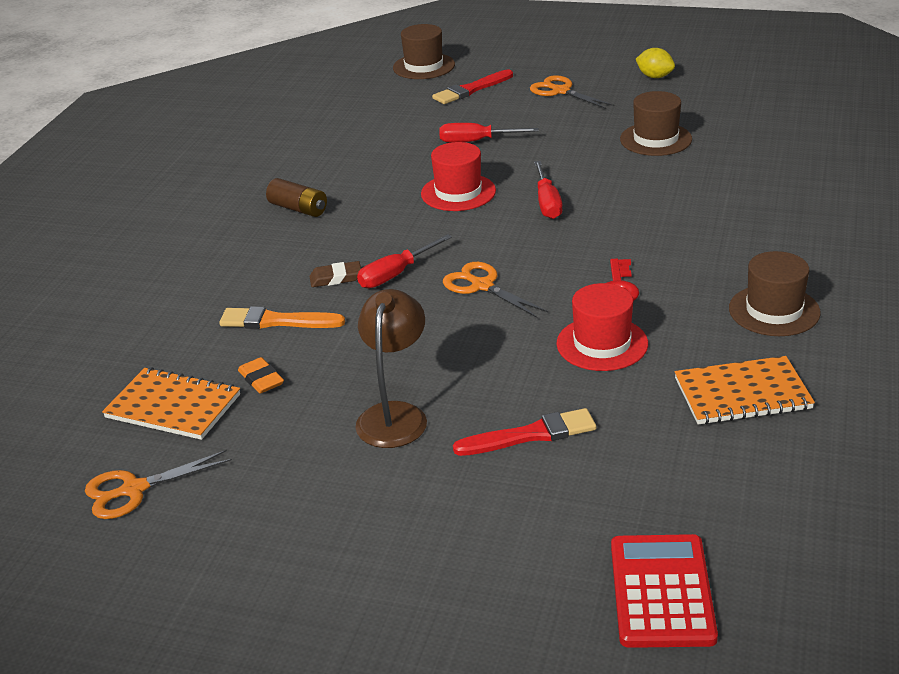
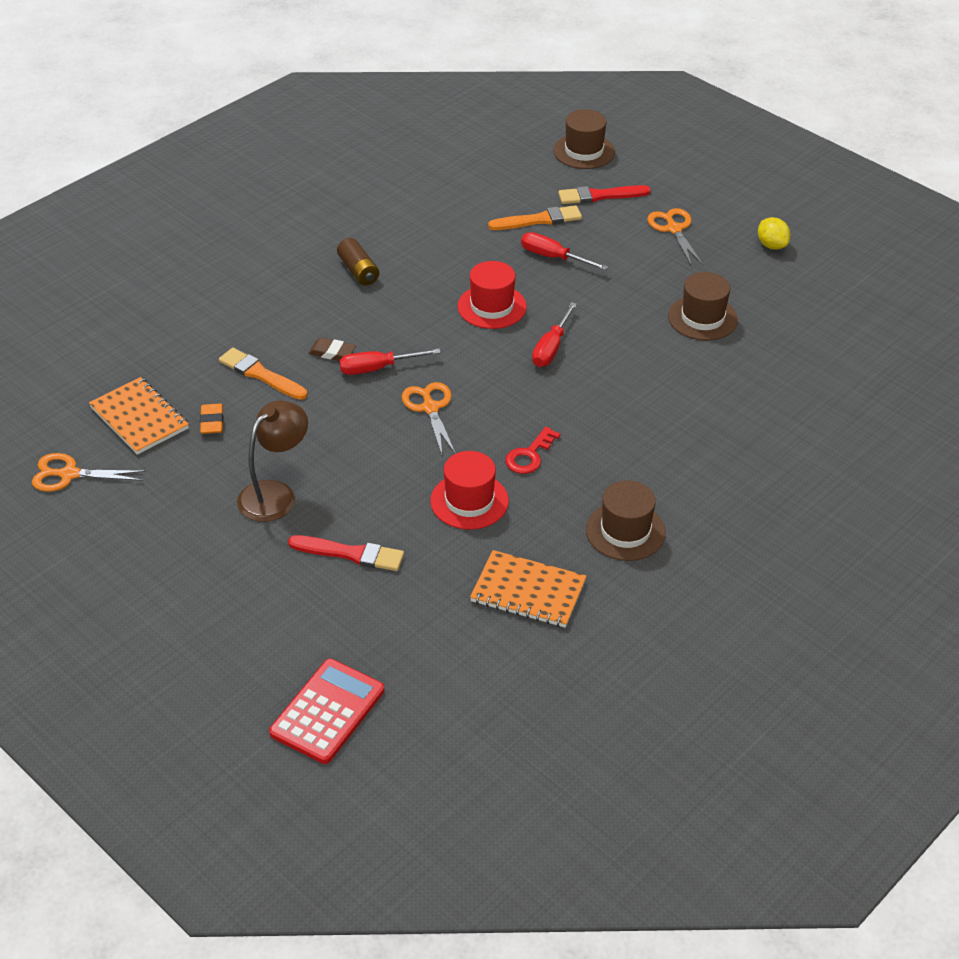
camera: 25 degrees right, 10 degrees up
(434, 121) = (539, 220): none -> orange brush

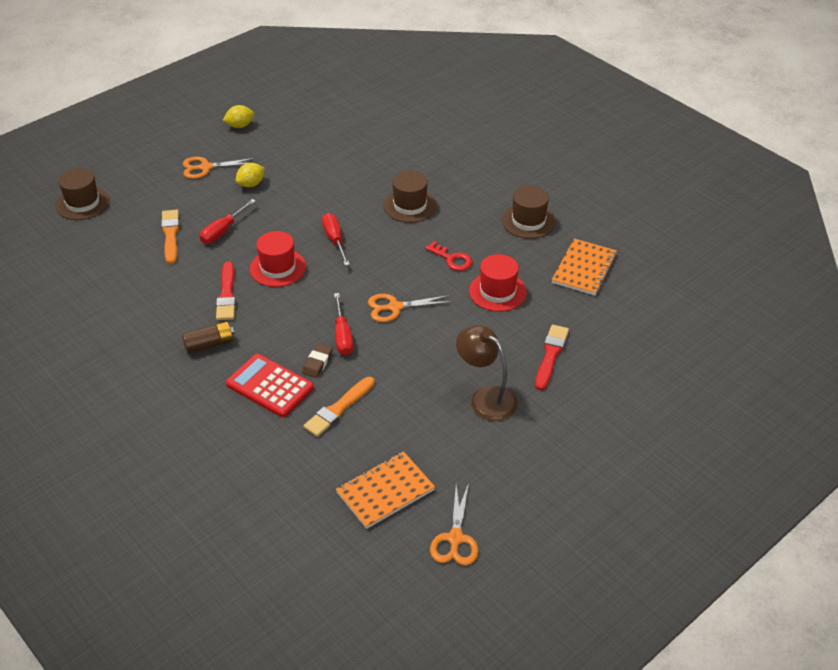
camera: 85 degrees left, 0 degrees up
(212, 422) = (396, 440): orange eraser -> none
(327, 711) = (699, 369): red calculator -> red calculator (270, 386)
(551, 348) = (335, 240): red screwdriver -> red screwdriver turned 135 degrees counterclockwise
(600, 196) = (149, 200): red brush -> red brush (227, 294)
(649, 268) = (251, 184): none -> yellow lemon
(702, 318) = (315, 165): brown hat -> brown hat (410, 206)

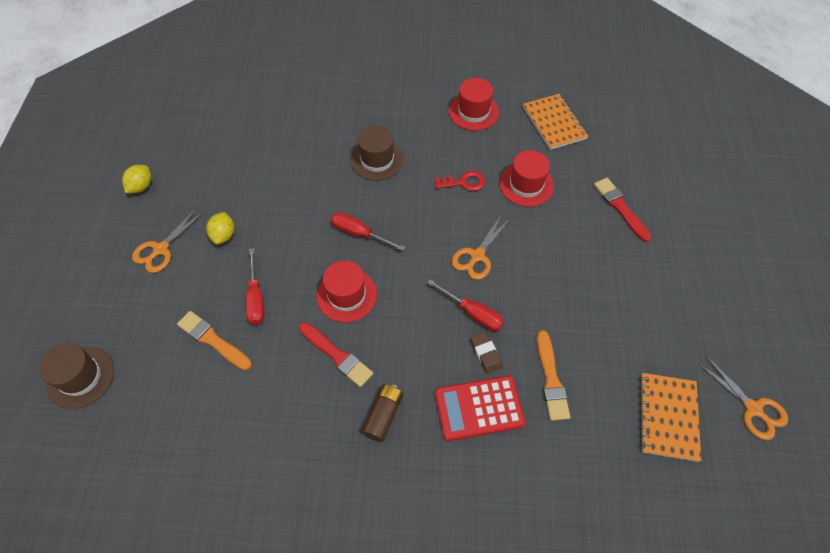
camera: 45 degrees left, 15 degrees up
(486, 398) = (627, 277): brown lamp -> none
(528, 221) = (473, 112): brown hat -> red hat

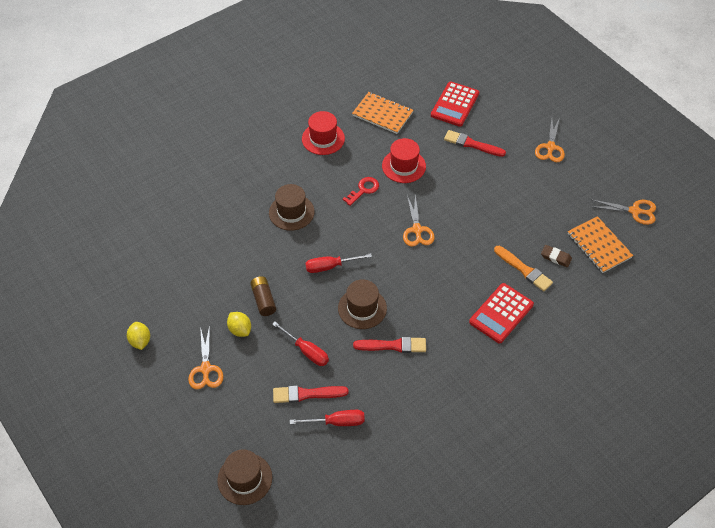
camera: 40 degrees left, 5 degrees down
(213, 340) = (306, 394): orange brush -> red brush
(346, 295) = (362, 308): red hat -> brown hat
(383, 415) = (454, 356): brown battery -> brown battery (263, 300)
(473, 313) = (447, 265): red screwdriver -> red screwdriver (337, 422)
(485, 353) = (476, 282): brown eraser -> brown eraser (556, 257)
(639, 157) = (455, 104): none -> red calculator
(709, 266) = (550, 147): none -> orange scissors

